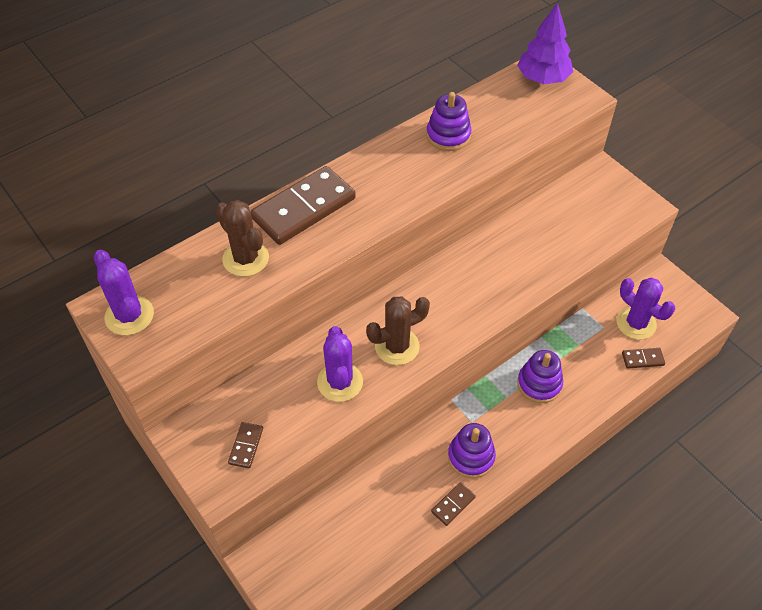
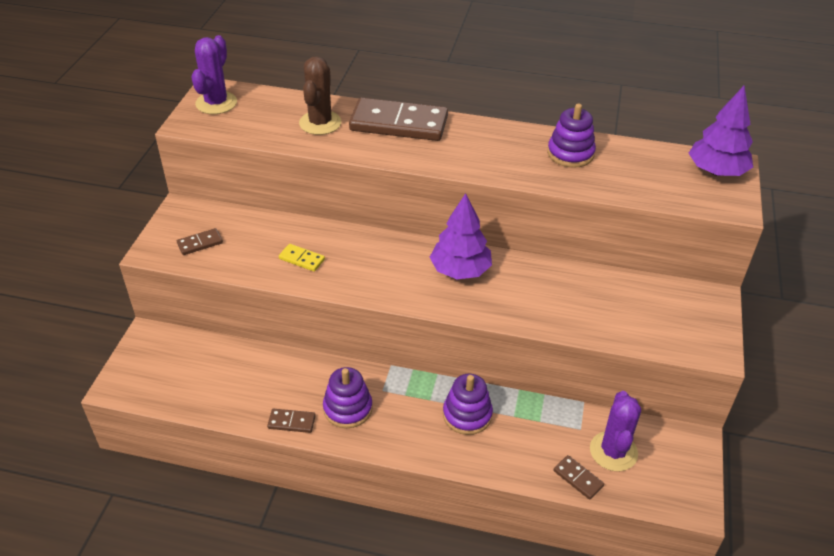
camera: 50 degrees right, 10 degrees down
(340, 382) = (301, 259): purple cactus -> yellow domino
(397, 346) = (367, 272): brown cactus -> none
(450, 287) = (460, 270): none -> purple tree

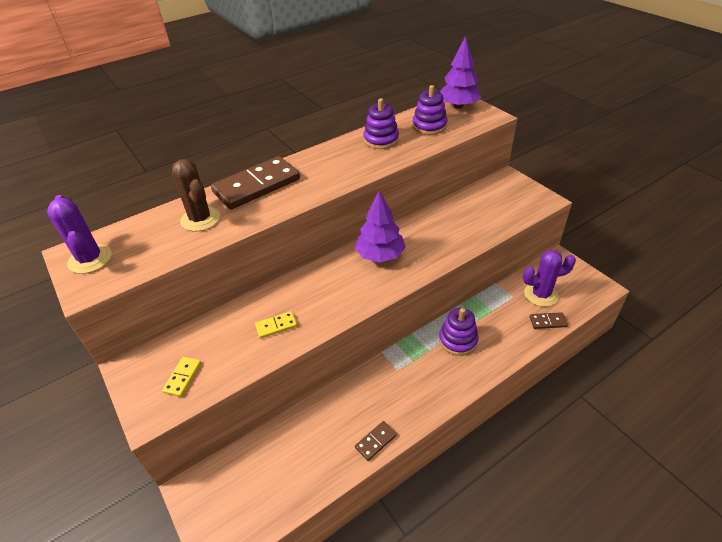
camera: 45 degrees left, 0 degrees up
(200, 243) = (182, 377): brown domino -> yellow domino
(348, 408) = (395, 399): purple stacking toy -> purple stacking toy (429, 126)
(613, 451) = (541, 294): purple cactus -> purple cactus turned 60 degrees counterclockwise

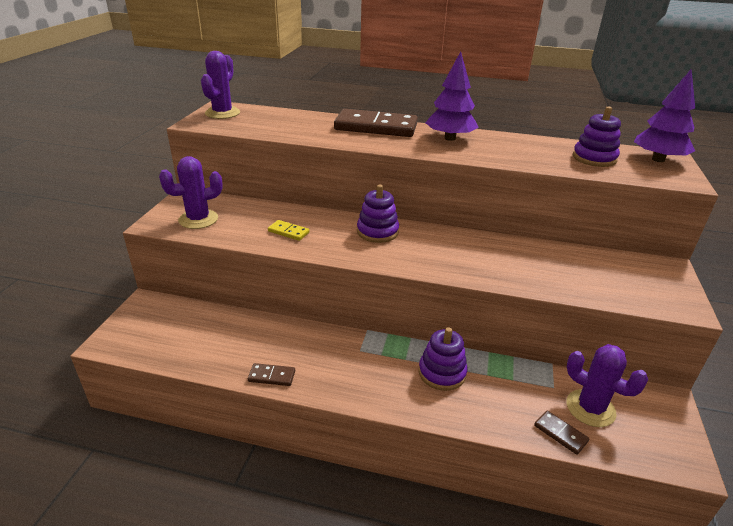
camera: 45 degrees right, 10 degrees down
(182, 377) = (198, 219): yellow domino -> purple cactus
(200, 219) = (309, 125): brown cactus -> none
(380, 255) = (432, 242): purple tree -> purple tree (450, 138)
(381, 140) = (526, 146): purple stacking toy -> purple stacking toy (377, 232)

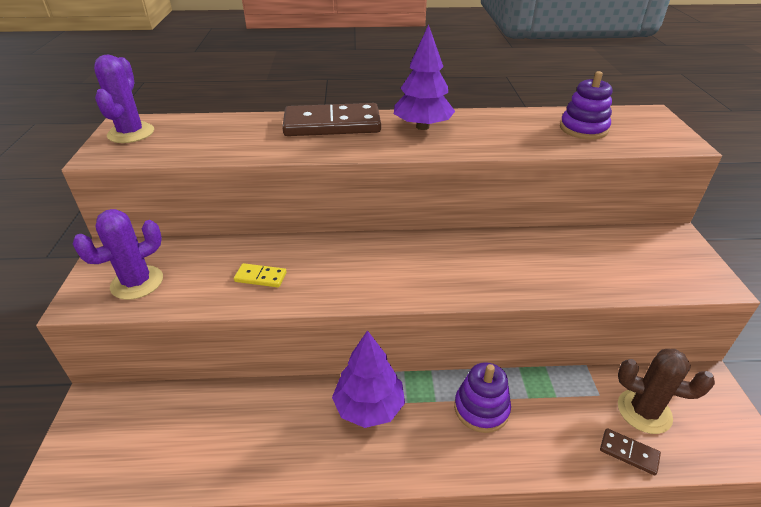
camera: 15 degrees left, 5 degrees up
(272, 376) = (290, 469): brown domino -> none
(377, 232) = (366, 254): purple stacking toy -> none
(590, 408) = (644, 411): purple cactus -> brown cactus
(658, 159) = (643, 120): purple tree -> purple tree (369, 407)

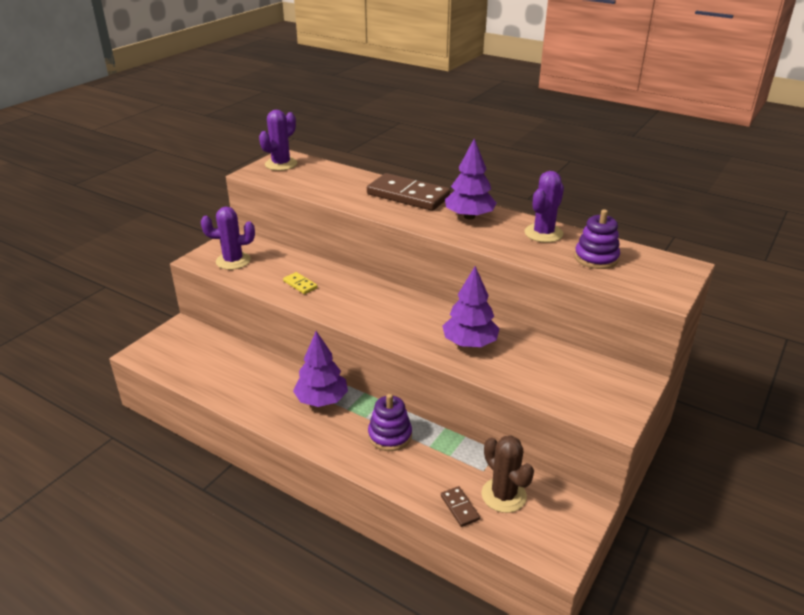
camera: 35 degrees right, 5 degrees down
(509, 121) = (543, 233): none -> purple cactus
(513, 265) = (469, 343): none -> purple tree

